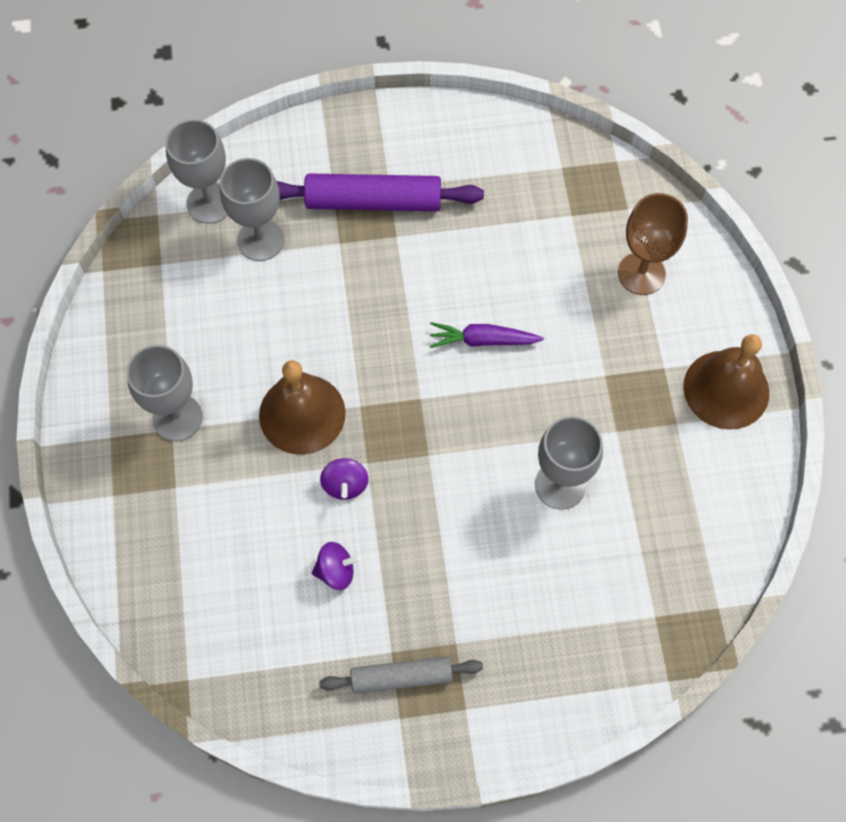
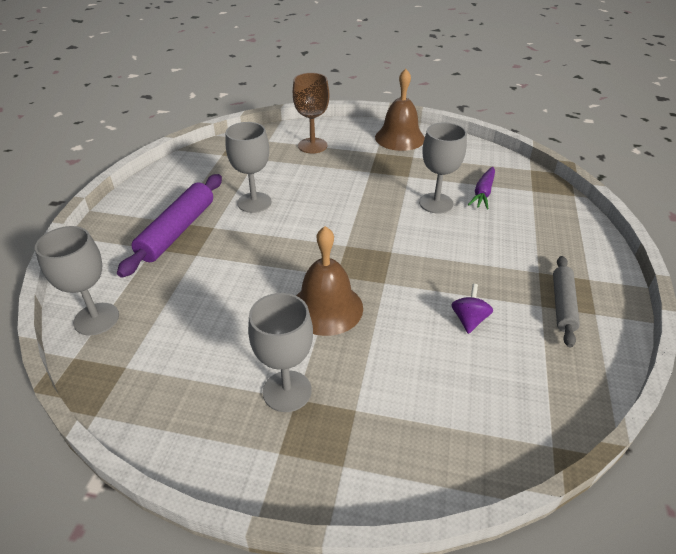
camera: 70 degrees left, 25 degrees down
(260, 240) = (158, 296): grey goblet -> grey goblet (254, 202)
(345, 485) = (398, 298): purple spinning top -> none
(483, 340) = (319, 209): purple carrot -> purple carrot (483, 193)

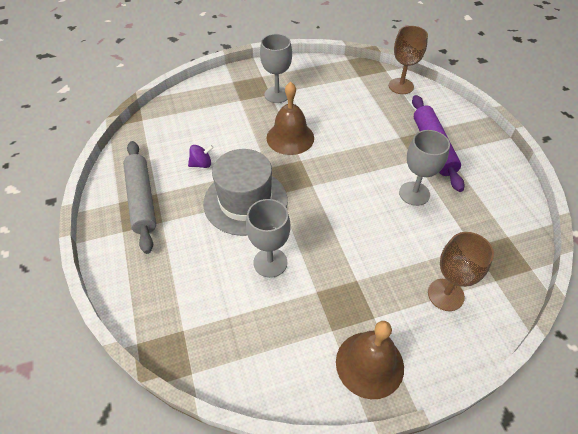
camera: 150 degrees right, 10 degrees up
(96, 319) = (401, 86): grey goblet -> brown goblet
(432, 257) = (245, 201): none -> grey hat
(469, 320) = (201, 164): purple spinning top -> purple spinning top turned 90 degrees counterclockwise
(483, 193) = (232, 299): purple carrot -> none
(562, 305) = (142, 199): grey rolling pin -> grey rolling pin, size x1.57

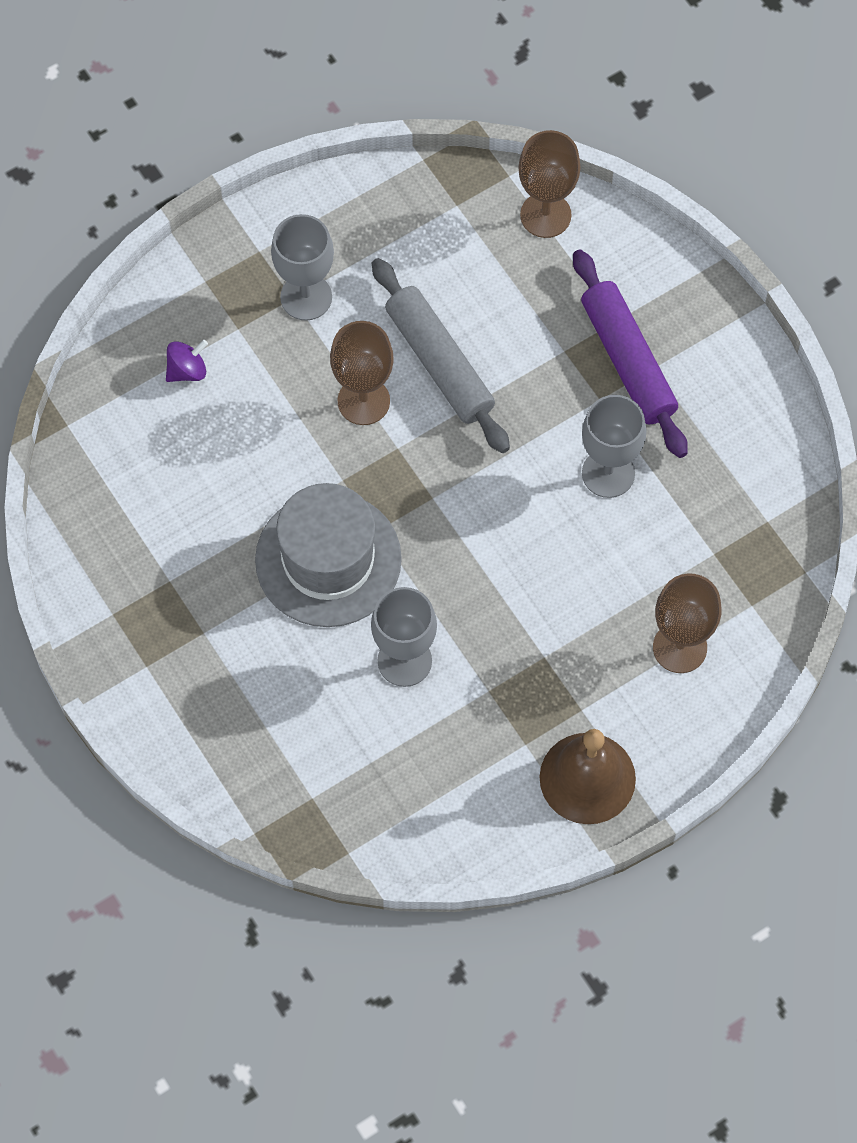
camera: 15 degrees left, 15 degrees up
(142, 199) = (150, 599): grey rolling pin -> grey rolling pin (439, 363)
(201, 164) = (223, 500): purple spinning top -> purple spinning top (187, 370)
(290, 137) = (363, 401): brown bell -> brown goblet

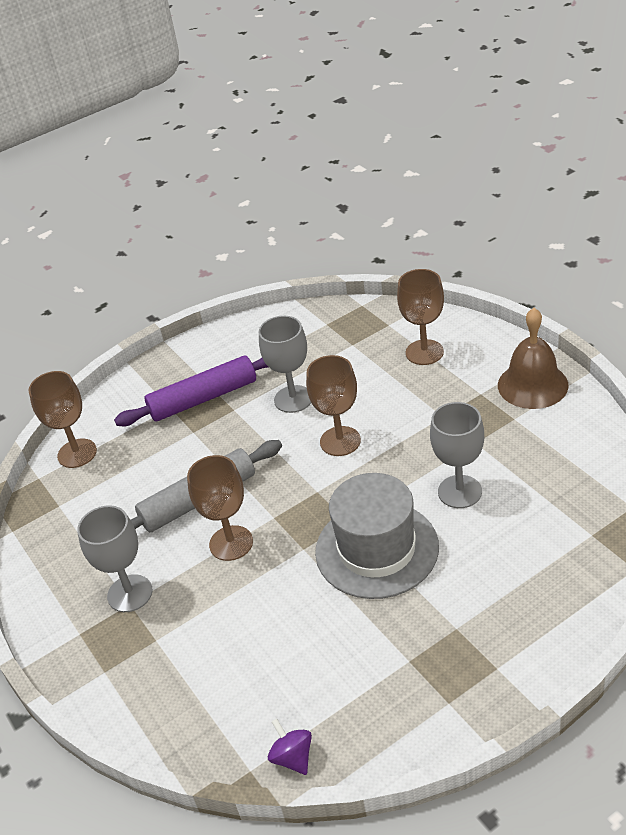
camera: 85 degrees left, 25 degrees down
(187, 370) = (195, 674): purple spinning top -> purple spinning top (293, 757)
(516, 528) = (340, 441): none -> brown goblet

